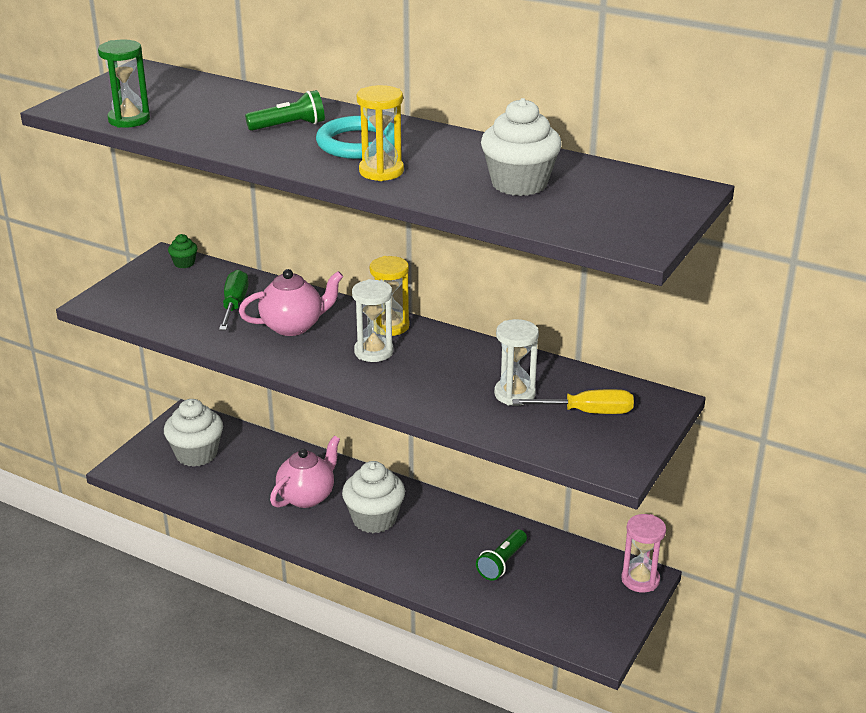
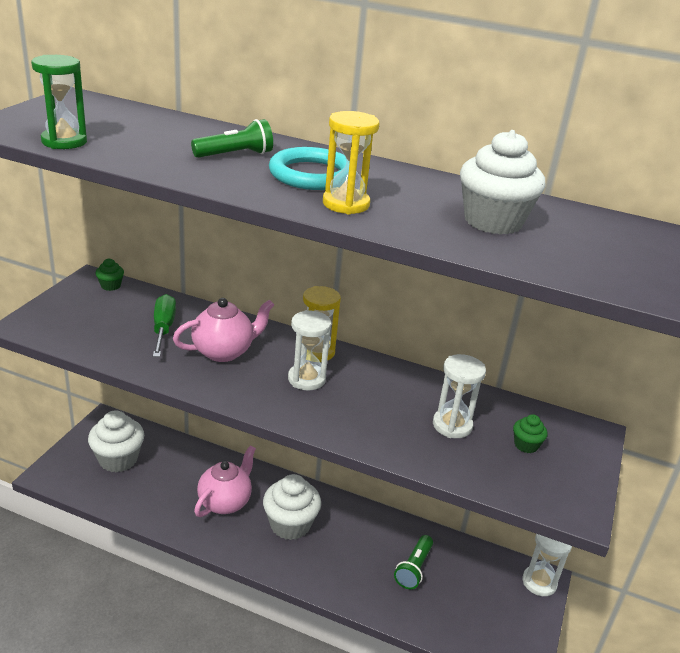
camera: 10 degrees left, 0 degrees up
(587, 412) = (526, 445): yellow screwdriver -> green cupcake
(640, 580) = (539, 582): pink hourglass -> white hourglass

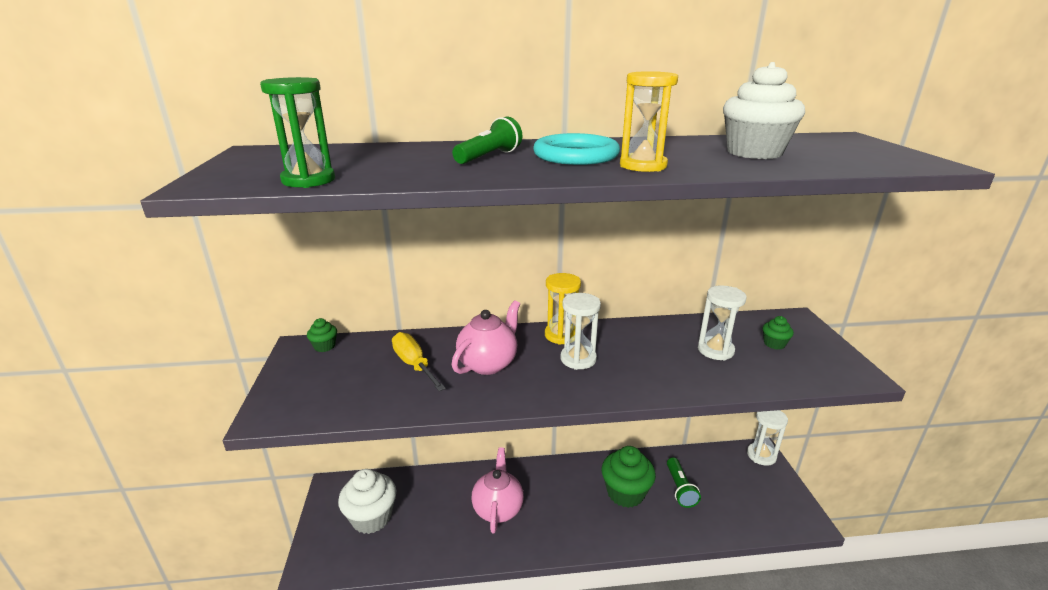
camera: 25 degrees left, 5 degrees down
(163, 329) = (414, 365): green screwdriver -> yellow screwdriver
(290, 524) = (565, 501): white cupcake -> none
(354, 546) = (625, 493): none -> green cupcake

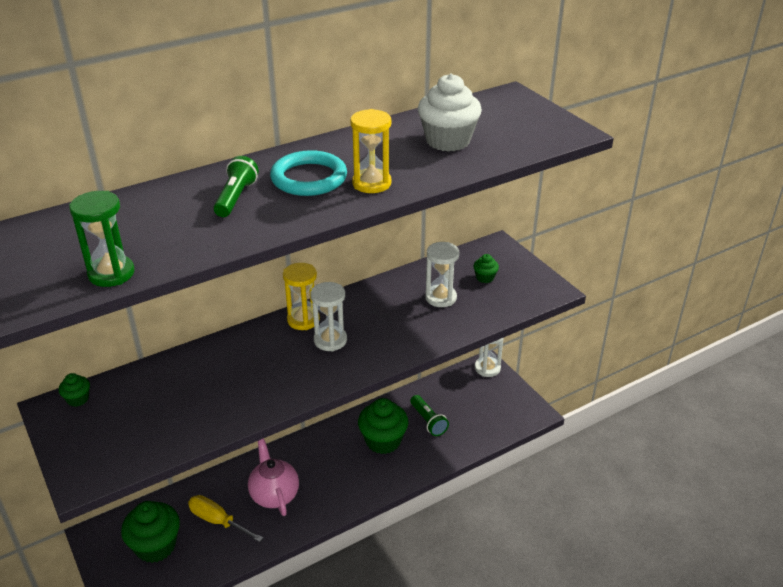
camera: 25 degrees left, 10 degrees up
(371, 517) = (156, 546): white cupcake -> green cupcake
(414, 365) = (184, 391): yellow screwdriver -> yellow screwdriver (218, 521)
(488, 364) = (253, 369): pink teapot -> none

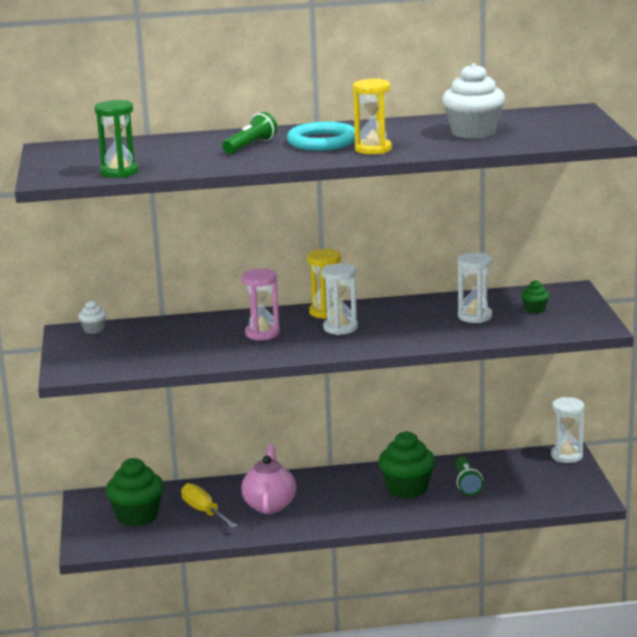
camera: 25 degrees right, 15 degrees down
(78, 399) = (93, 330): green cupcake -> white cupcake
(259, 365) = (262, 333): none -> pink hourglass

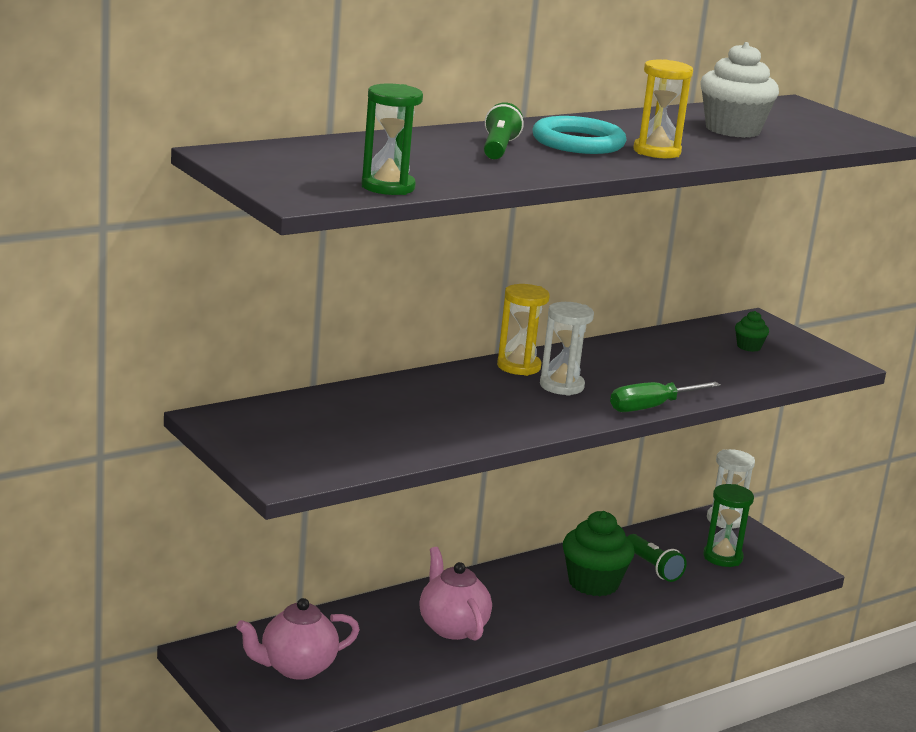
camera: 30 degrees left, 0 degrees up
(93, 330) = (246, 413): white cupcake -> none
(137, 516) = (296, 668): green cupcake -> pink teapot
(204, 512) = (378, 648): yellow screwdriver -> none
(262, 333) = (476, 401): pink hourglass -> none
(391, 348) = (652, 407): none -> green screwdriver
(475, 316) = (695, 360): white hourglass -> none
(533, 483) = (722, 557): none -> green hourglass

